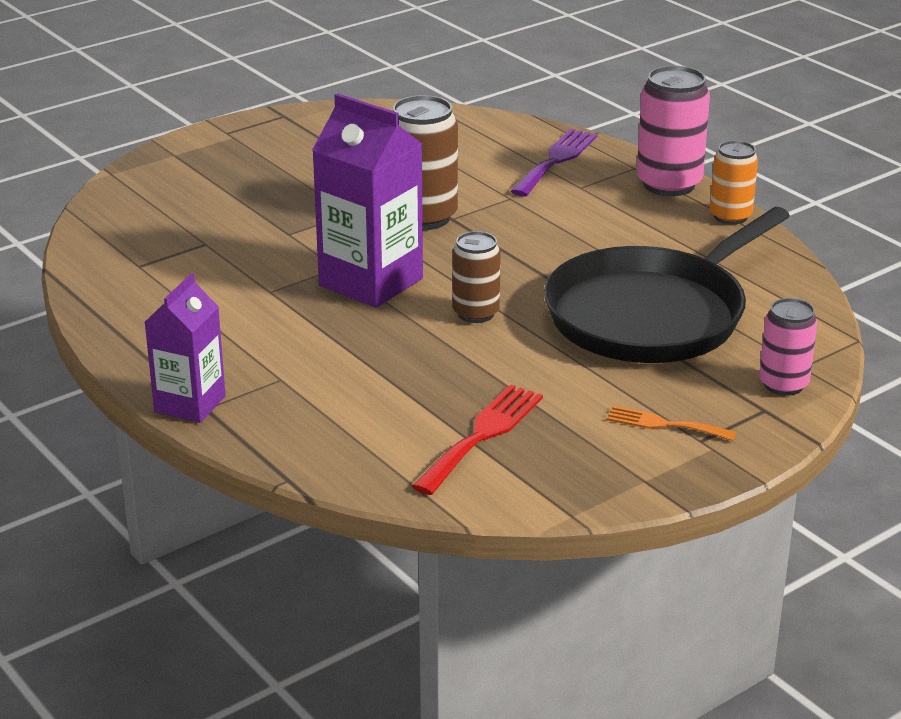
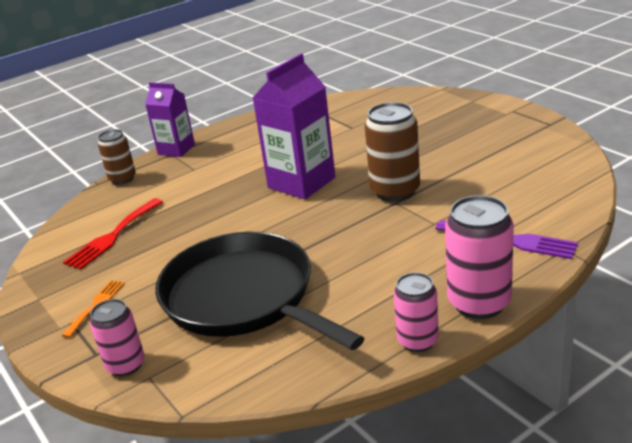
camera: 95 degrees right, 0 degrees up
(475, 313) = (256, 223): brown can -> brown can (122, 179)
(482, 435) = (112, 236): red fork -> red fork turned 90 degrees clockwise
(730, 216) = (417, 341): orange can -> pink can

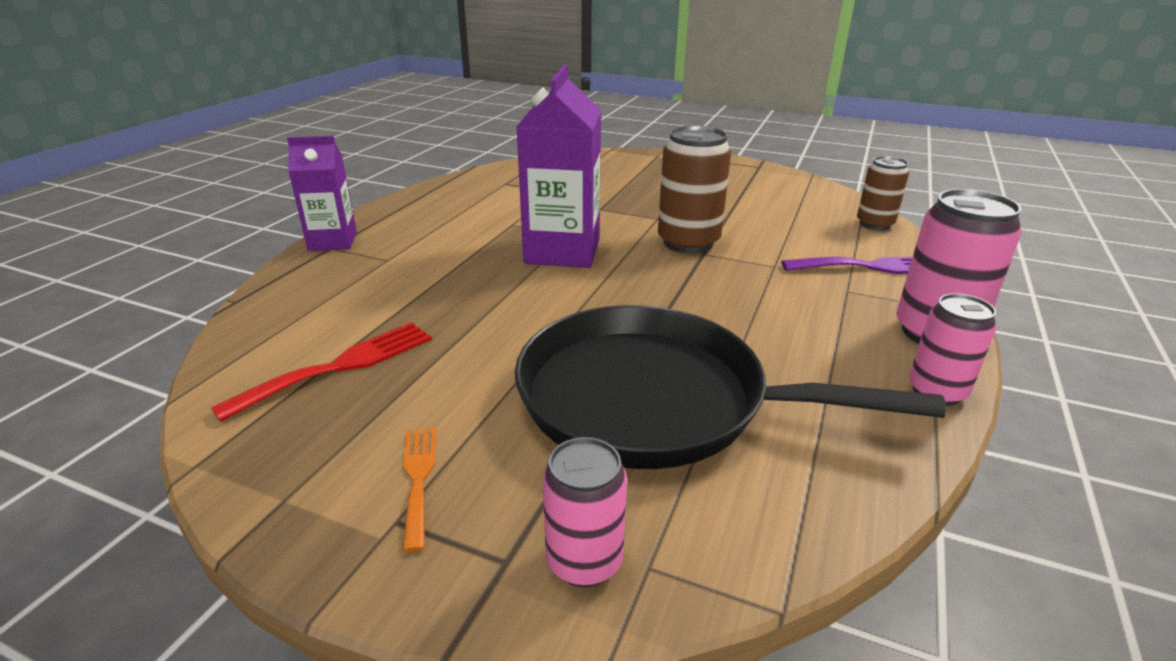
camera: 35 degrees left, 0 degrees up
(112, 236) = (340, 366): red fork -> red fork turned 135 degrees counterclockwise
(122, 179) = (277, 288): brown can -> brown can (874, 224)

